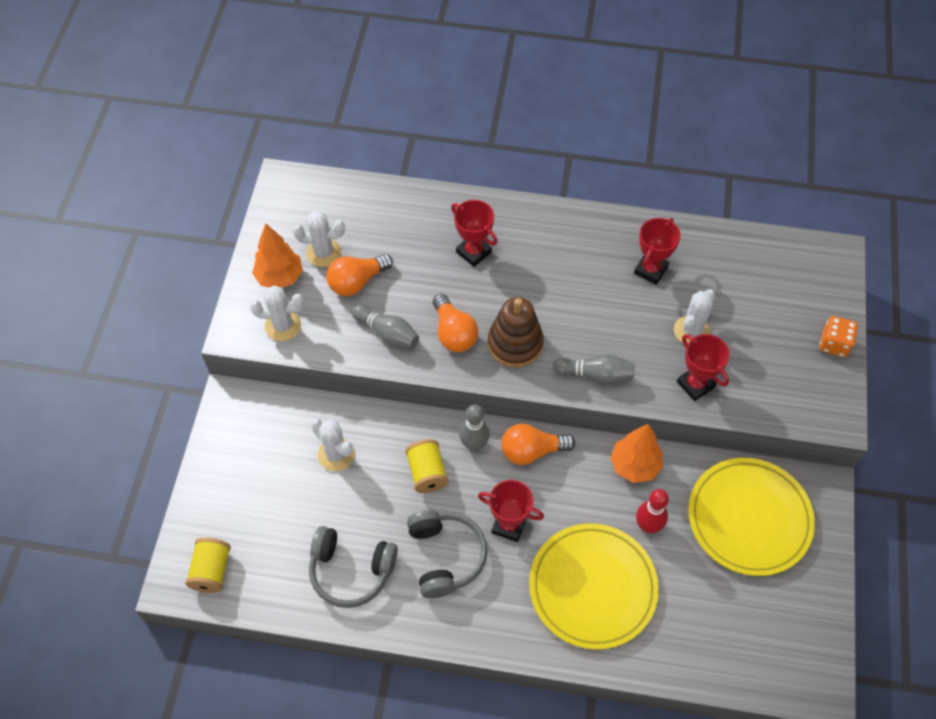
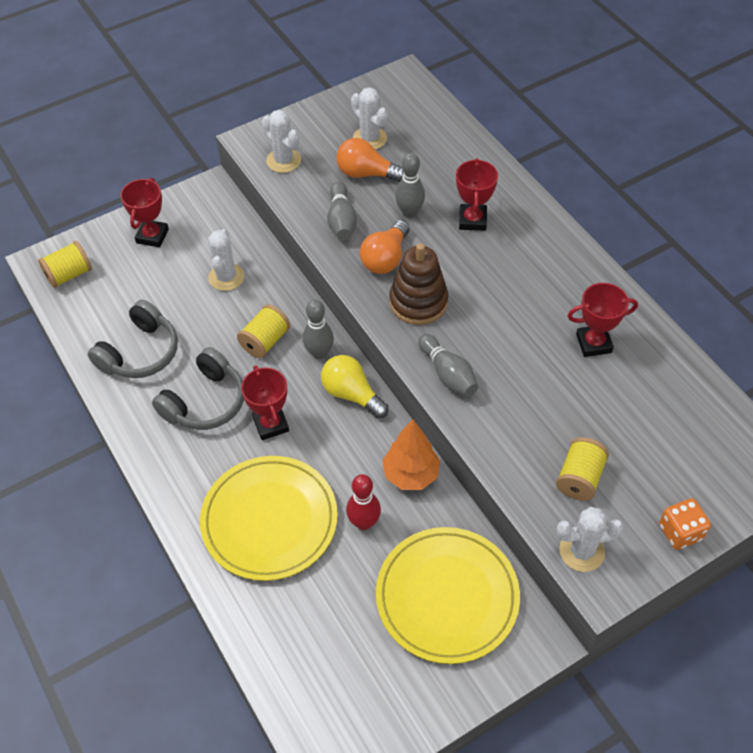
camera: 50 degrees right, 5 degrees down
(280, 277) = (322, 131): orange tree -> none
(351, 571) = (140, 353): grey headphones -> grey headphones turned 120 degrees counterclockwise
(425, 284) = (409, 212): none -> grey bowling pin
(532, 451) = (352, 394): orange light bulb -> yellow light bulb
(691, 331) = (567, 412): white cactus -> white cactus (581, 551)
(695, 384) = (516, 450): red trophy -> red trophy (152, 236)
(748, 366) = (579, 478): none -> yellow spool

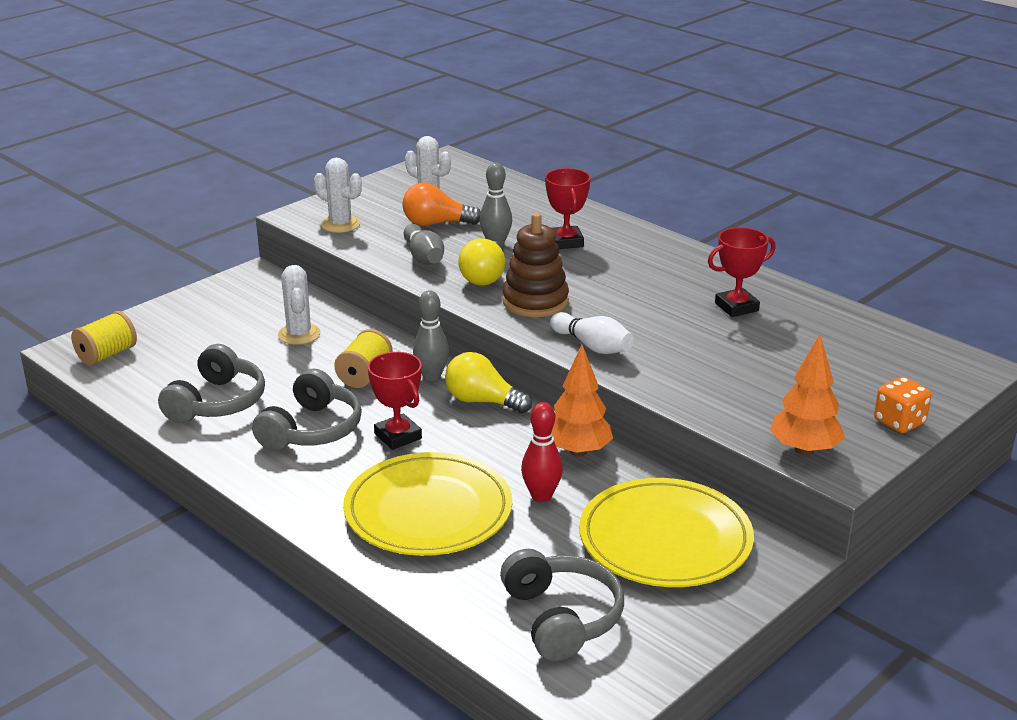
camera: 15 degrees left, 25 degrees down
(152, 236) = (199, 315): red trophy -> none
(336, 668) = (562, 618): none -> grey headphones
(385, 258) = (484, 277): orange light bulb -> yellow light bulb
(448, 374) = (592, 346): grey bowling pin -> white bowling pin
(579, 478) = (772, 399): yellow spool -> none
(581, 551) = (804, 450): white cactus -> orange tree

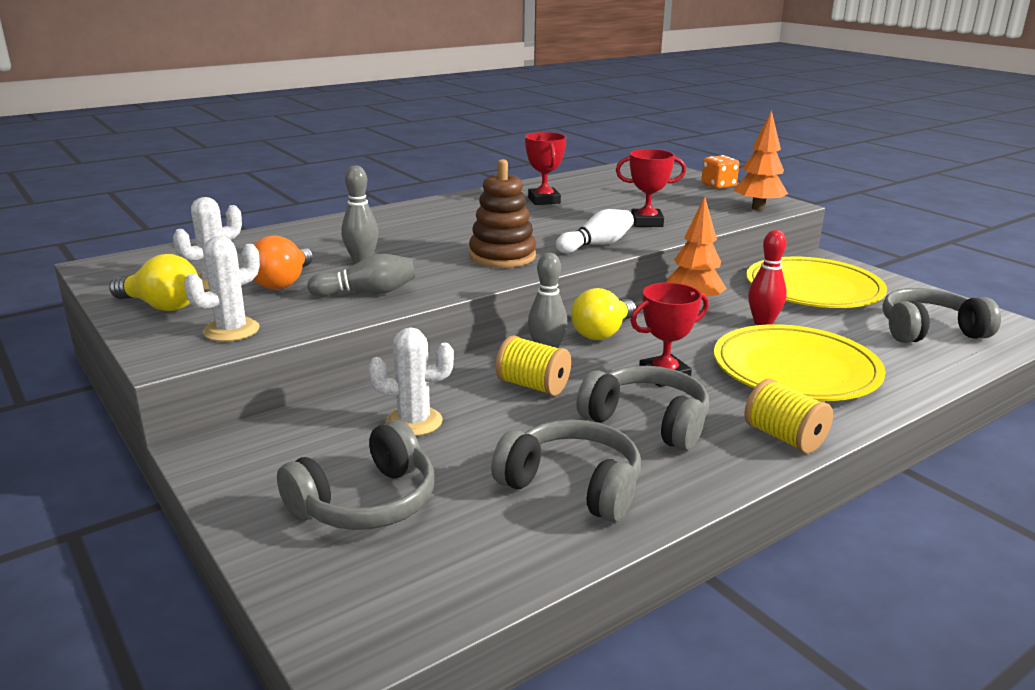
camera: 80 degrees left, 5 degrees down
(107, 354) = (390, 595): yellow spool -> yellow spool (784, 437)
(196, 333) = (366, 502): none -> grey headphones
(484, 277) = (436, 270): yellow light bulb -> yellow light bulb (161, 306)
(566, 242) = (382, 236): red trophy -> red trophy (646, 222)

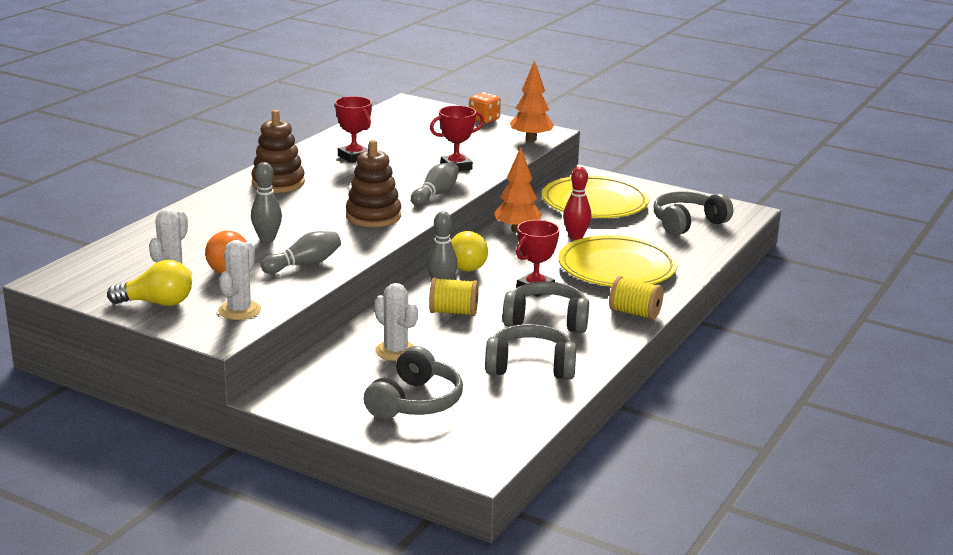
camera: 25 degrees left, 0 degrees up
(414, 422) = (396, 351): white cactus -> white cactus turned 75 degrees clockwise
(439, 213) = (278, 183): none -> brown stacking toy
(596, 245) = (435, 194): white bowling pin -> grey bowling pin

